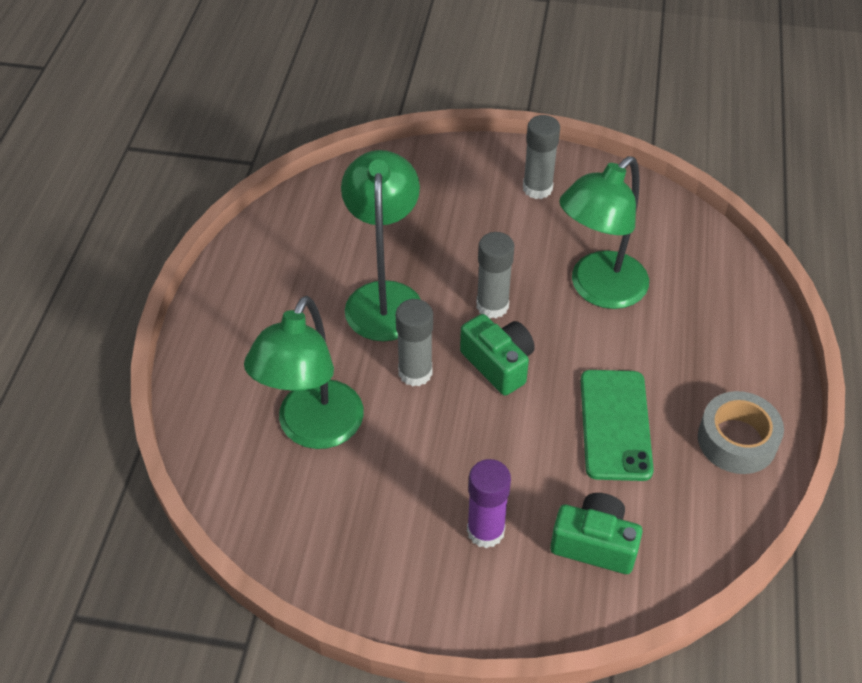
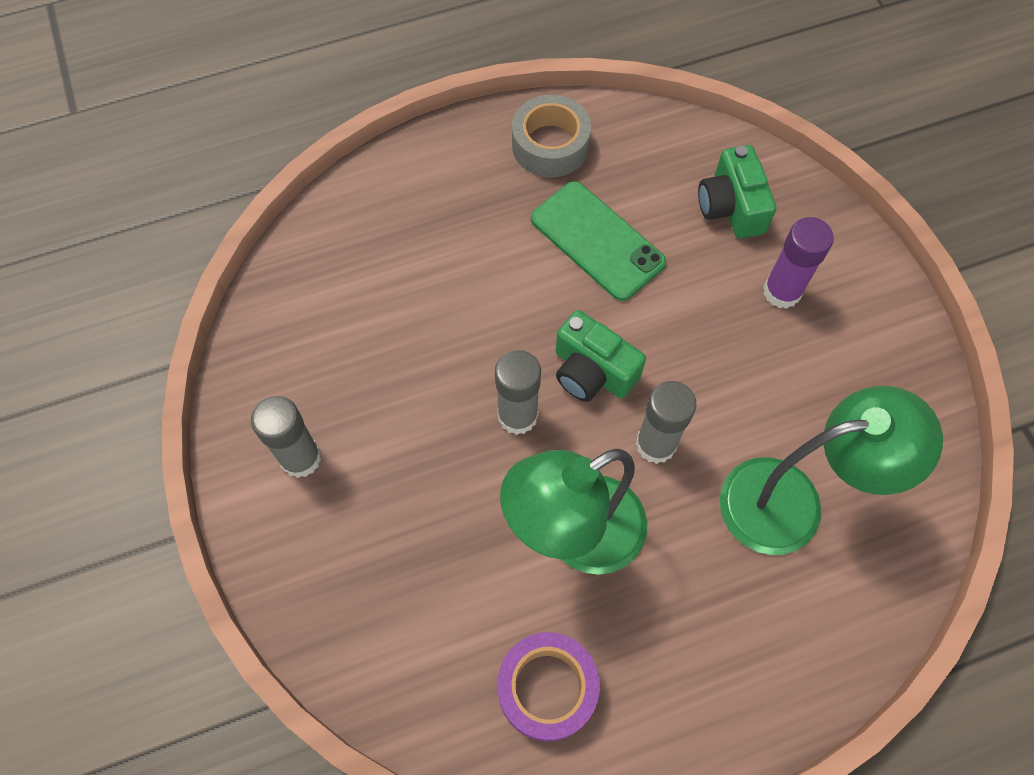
camera: 120 degrees left, 15 degrees up
(305, 242) = (547, 688): none -> purple tape
(498, 364) = (592, 371): green camera -> green camera turned 75 degrees counterclockwise
(598, 290) = (432, 324): green lamp -> none
(615, 425) = (597, 241): green phone -> green phone turned 75 degrees clockwise

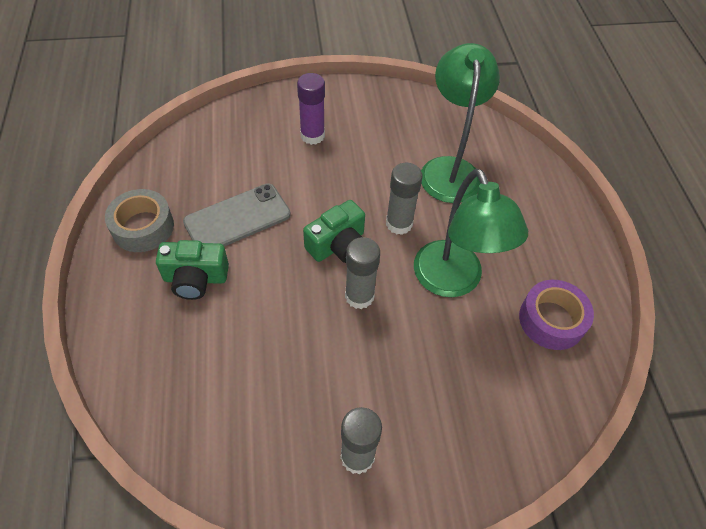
camera: 80 degrees left, 10 degrees down
(597, 241) = (237, 218): green phone -> grey phone
(731, 207) = (242, 142): green camera -> green camera (195, 278)

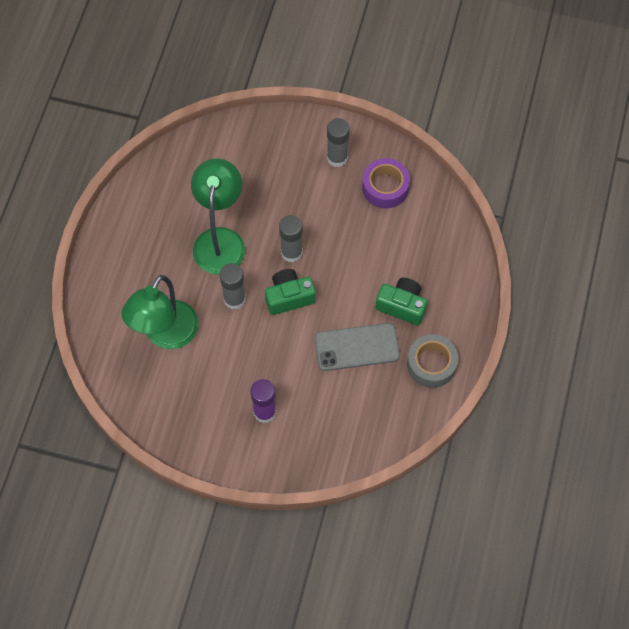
camera: 155 degrees left, 10 degrees up
(551, 320) = (170, 191): purple tape -> purple tape (385, 187)

